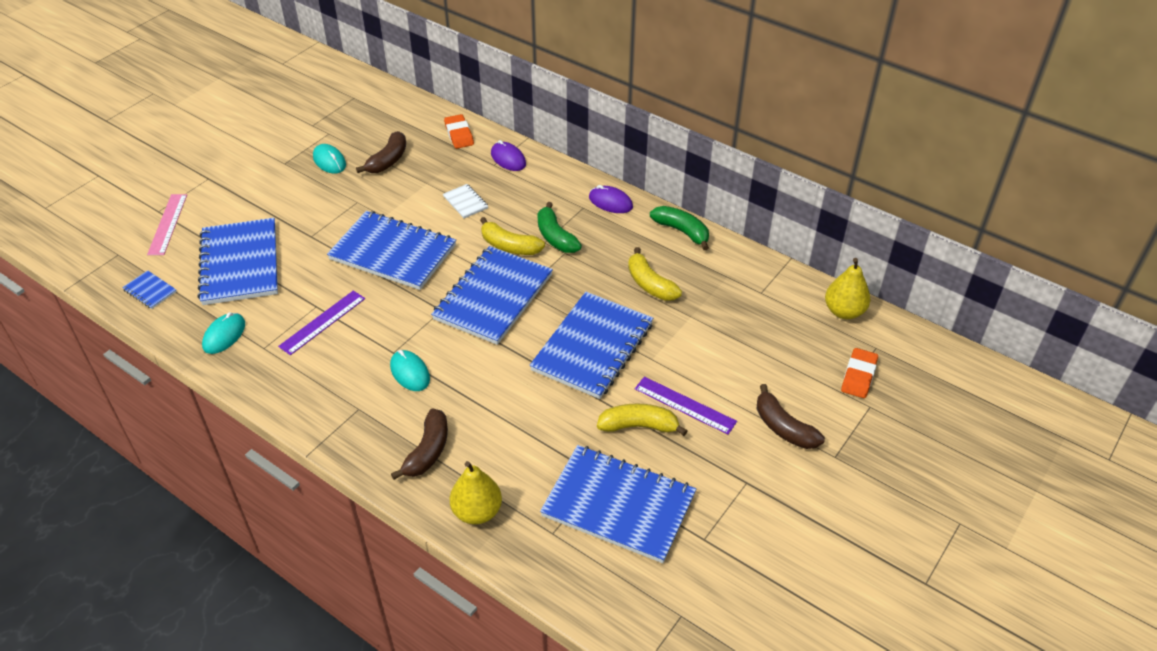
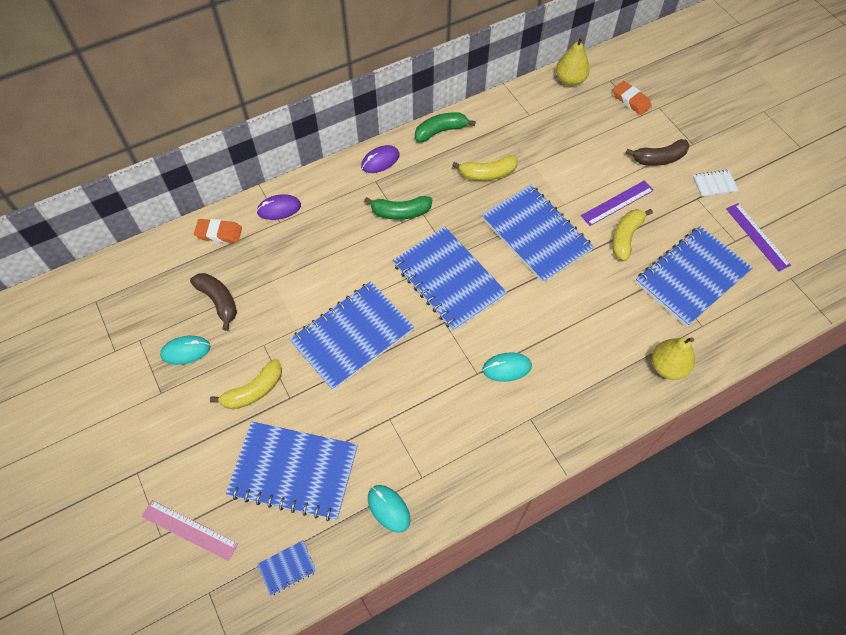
camera: 65 degrees left, 15 degrees up
(322, 322) = (413, 419): purple ruler -> purple ruler (757, 236)
(428, 451) = (596, 381): brown banana -> none
(465, 202) = (318, 260): white notebook -> white notebook (714, 184)
(509, 246) = (393, 247): yellow banana -> yellow banana (254, 390)

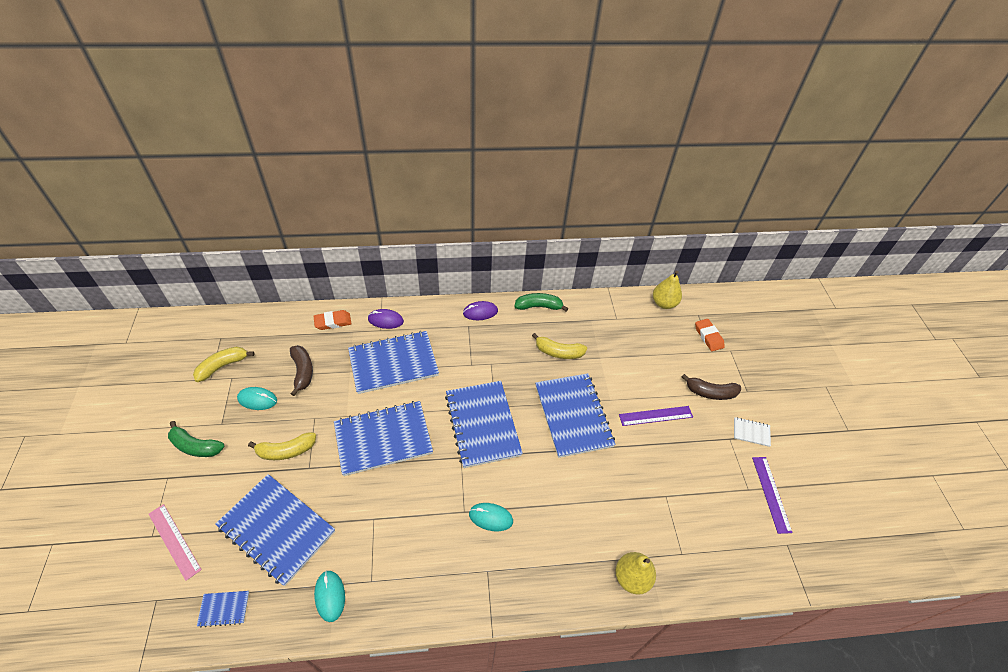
camera: 20 degrees right, 10 degrees down
(219, 233) = (333, 322): orange eraser -> orange eraser turned 45 degrees counterclockwise
(400, 212) = (474, 357): green banana -> green banana (196, 446)
(625, 237) = (649, 447): yellow banana -> yellow banana (222, 366)
(691, 277) = (692, 505): blue notebook -> blue notebook (393, 363)

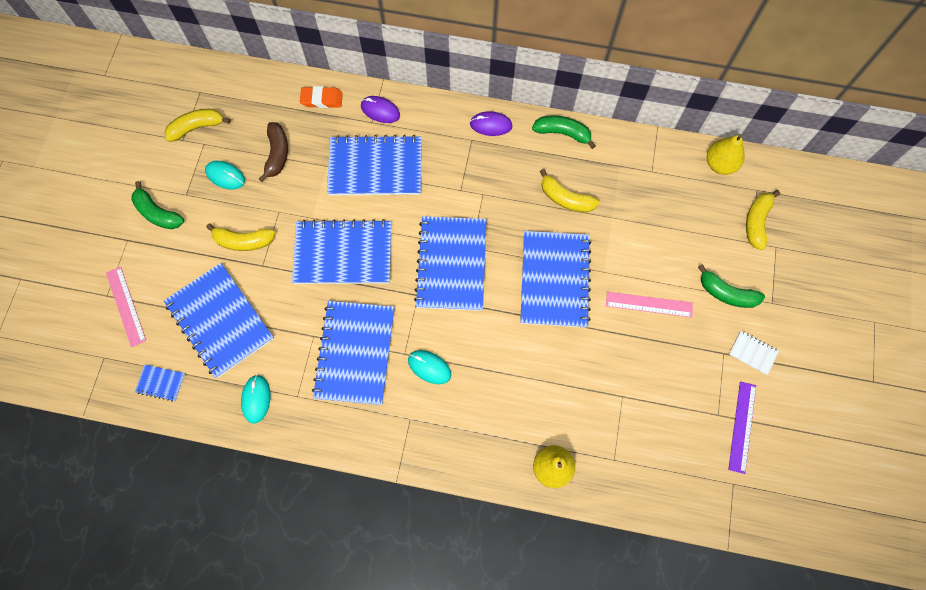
camera: 20 degrees right, 20 degrees up
(417, 524) = (355, 353): none -> blue notebook
(655, 415) = (649, 304): purple ruler -> pink ruler
(708, 336) = (756, 222): orange eraser -> yellow banana
(710, 392) = (726, 293): brown banana -> green banana

